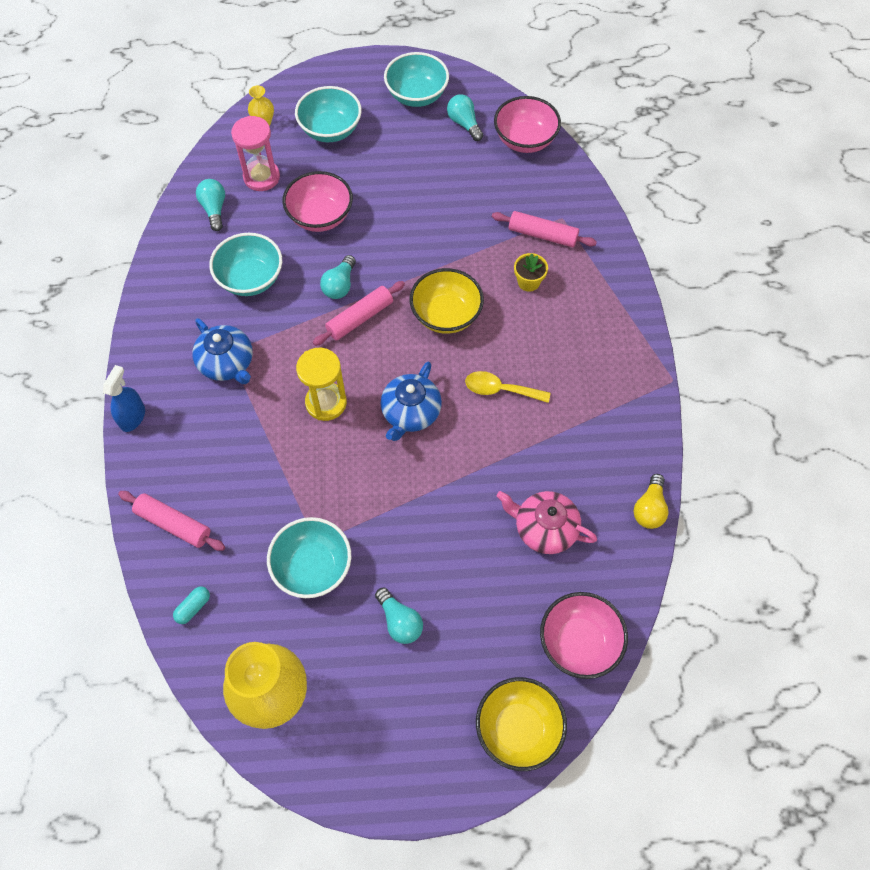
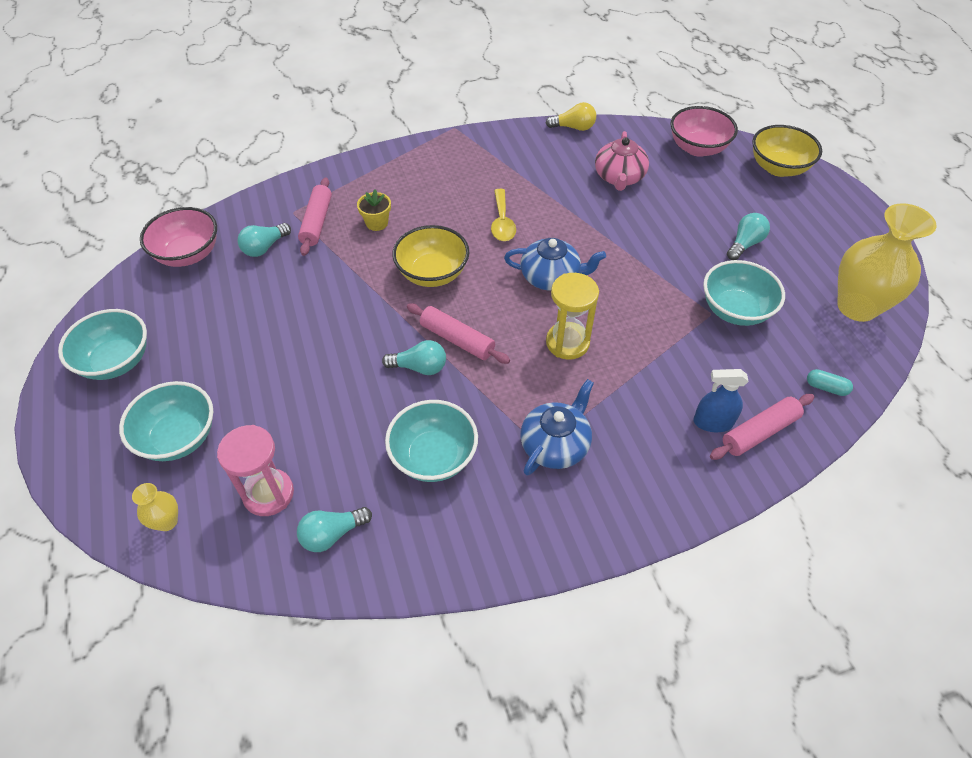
camera: 105 degrees left, 10 degrees down
(132, 417) = (663, 519): blue spray bottle -> blue spray bottle (713, 422)
(173, 524) = (759, 432): pink rolling pin -> pink rolling pin turned 45 degrees clockwise
(320, 216) = (324, 411): pink bowl -> none
(464, 124) = (164, 308): turquoise light bulb -> turquoise light bulb (264, 247)

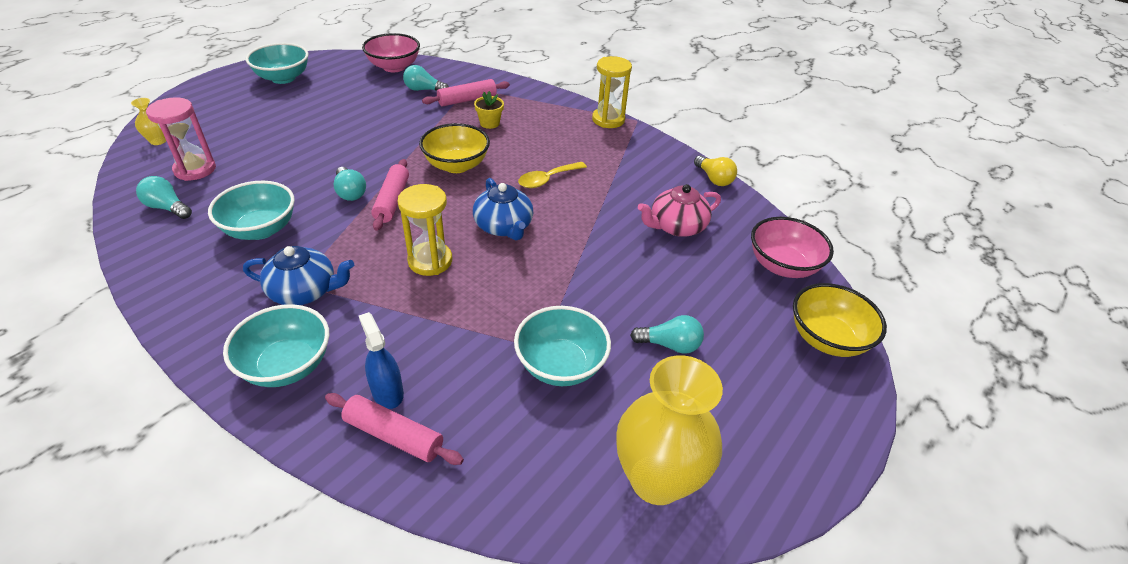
camera: 55 degrees right, 10 degrees down
(178, 437) = (230, 120): turquoise bowl -> turquoise bowl (287, 365)
(438, 144) = (608, 120): none -> yellow hourglass
(826, 387) = (497, 481): turquoise capsule -> none

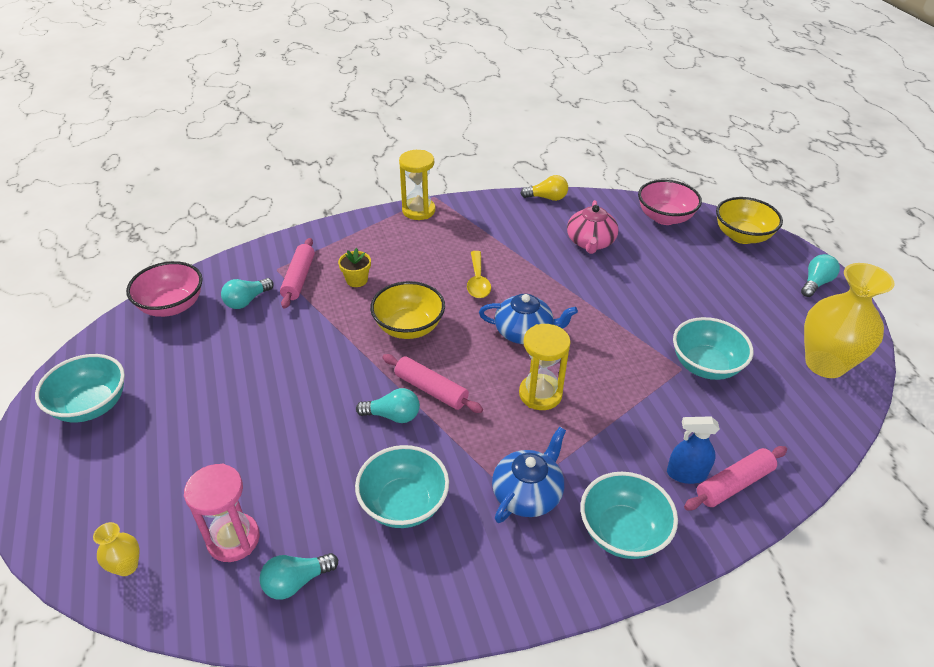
camera: 55 degrees left, 0 degrees up
(670, 345) = (712, 304): turquoise light bulb -> turquoise light bulb (815, 283)

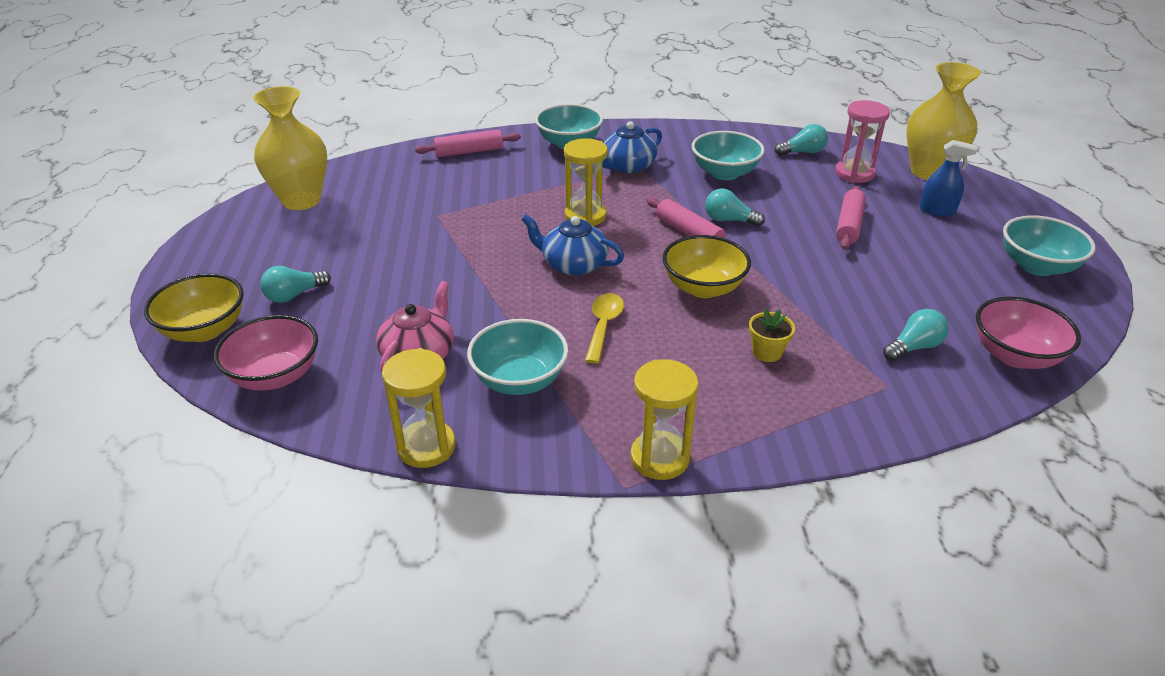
camera: 165 degrees left, 5 degrees down
(127, 566) = (929, 172): yellow vase -> yellow vase, size x2.31
(299, 278) = (849, 367): pink rolling pin -> pink rolling pin (849, 225)
(547, 198) = (426, 447): yellow light bulb -> yellow hourglass
(686, 473) = (499, 160): blue spray bottle -> blue spray bottle (937, 210)
(705, 365) = (413, 214): turquoise bowl -> turquoise bowl (519, 380)
(815, 283) = (202, 263): turquoise light bulb -> turquoise light bulb (294, 295)

